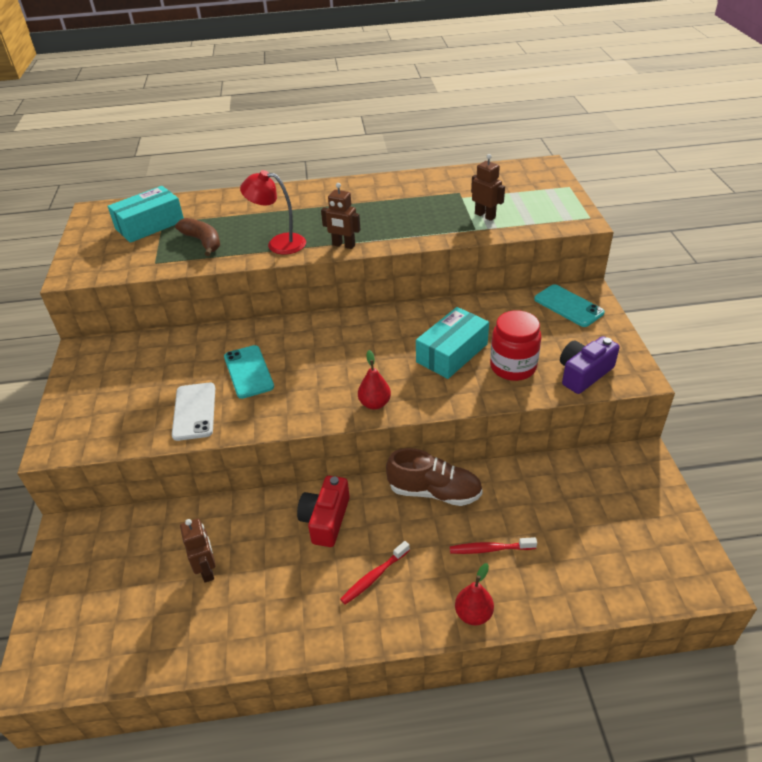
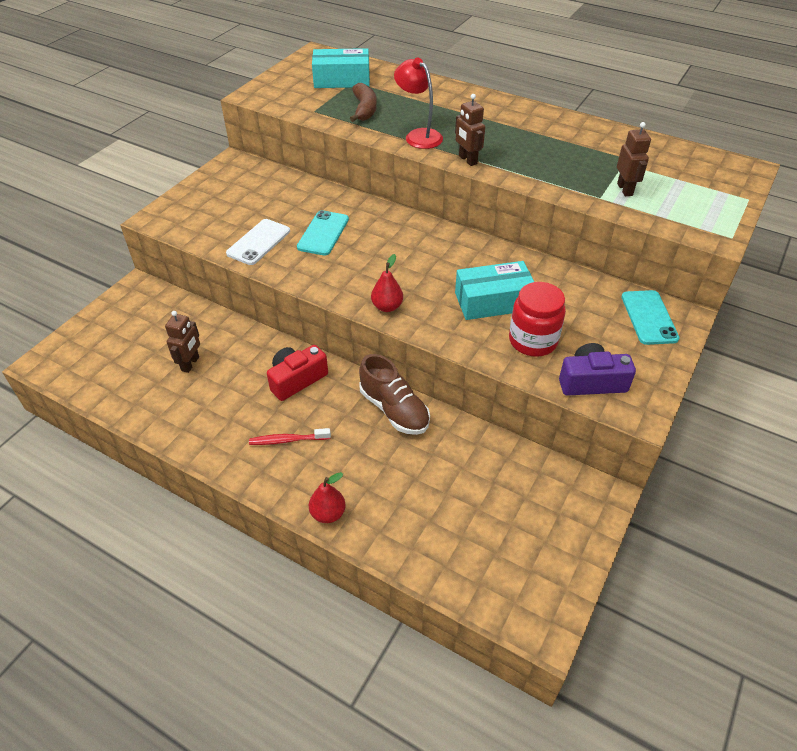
camera: 35 degrees right, 5 degrees up
(489, 549) = (390, 478): red toothbrush -> none

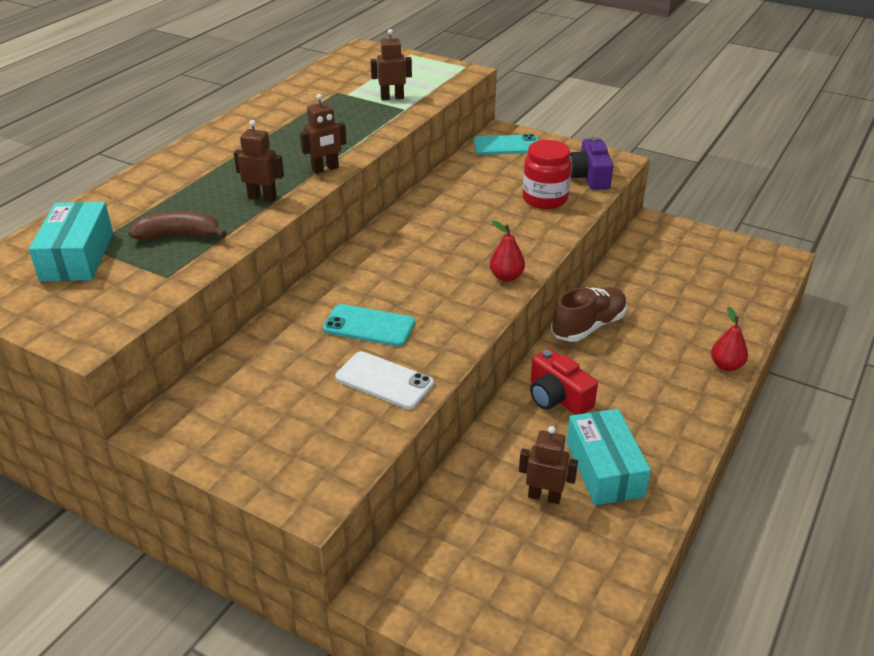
camera: 90 degrees left, 10 degrees down
(287, 440) = (646, 398): red toothbrush -> none
(418, 136) = (262, 197): red lamp -> brown robot
(493, 301) = (492, 215): turquoise box -> turquoise box (604, 469)

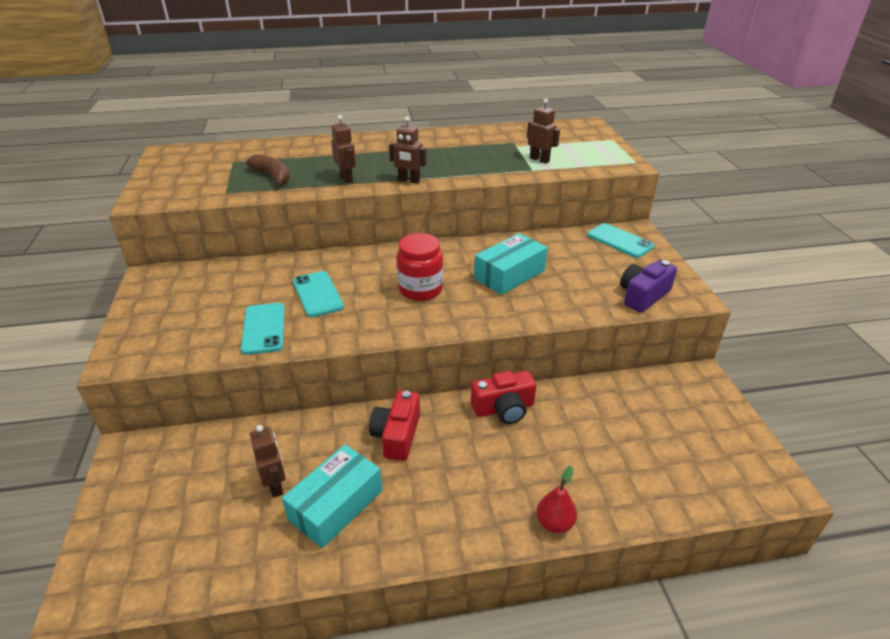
camera: 50 degrees right, 0 degrees up
(77, 256) = (220, 163): turquoise box -> turquoise box (509, 274)
(384, 381) = (263, 328): white phone -> turquoise phone
(506, 277) = (444, 321): red pear -> none
(545, 199) = (575, 290): red jar -> red jar (420, 289)
(588, 326) = (504, 408): brown shoe -> red camera

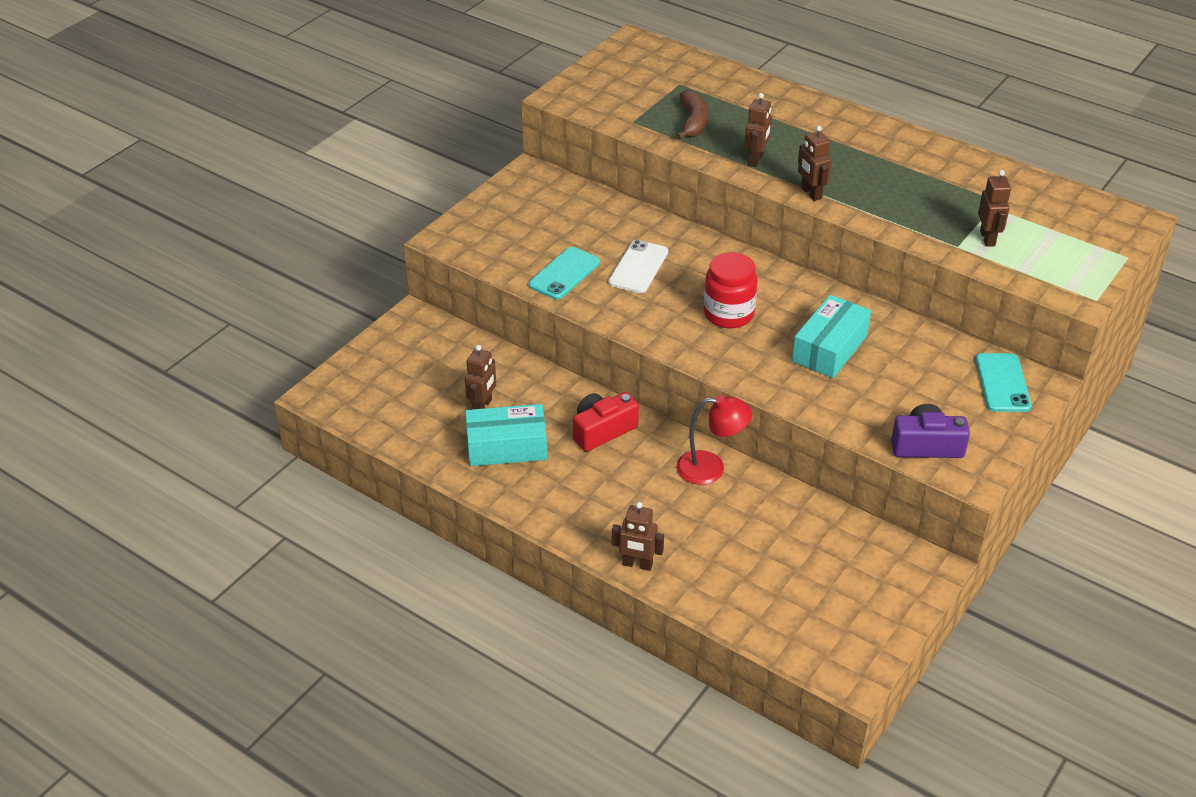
camera: 45 degrees right, 5 degrees up
(318, 294) = (638, 267): turquoise phone -> white phone
(504, 408) = (711, 468): red camera -> red lamp
(509, 274) = (829, 348): turquoise box -> turquoise box turned 60 degrees counterclockwise
(554, 523) = (637, 564): red pear -> brown robot

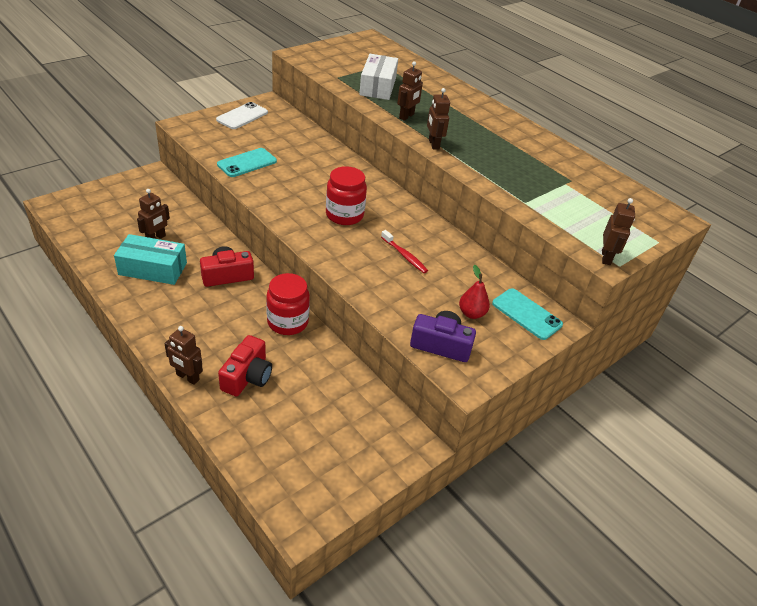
camera: 10 degrees right, 0 degrees up
(638, 267) = (300, 171): white phone -> white phone (242, 116)
(693, 122) = (378, 86): brown banana -> white box
(704, 545) = (247, 376): none -> red camera
(711, 468) = (287, 322): red lamp -> red jar
(829, 348) = (404, 256): turquoise box -> red toothbrush
(941, 399) = (471, 313): none -> red pear
(987, 238) = (551, 203): brown robot -> brown robot (606, 257)
(1002, 383) = (526, 314): turquoise phone -> turquoise phone turned 60 degrees counterclockwise

